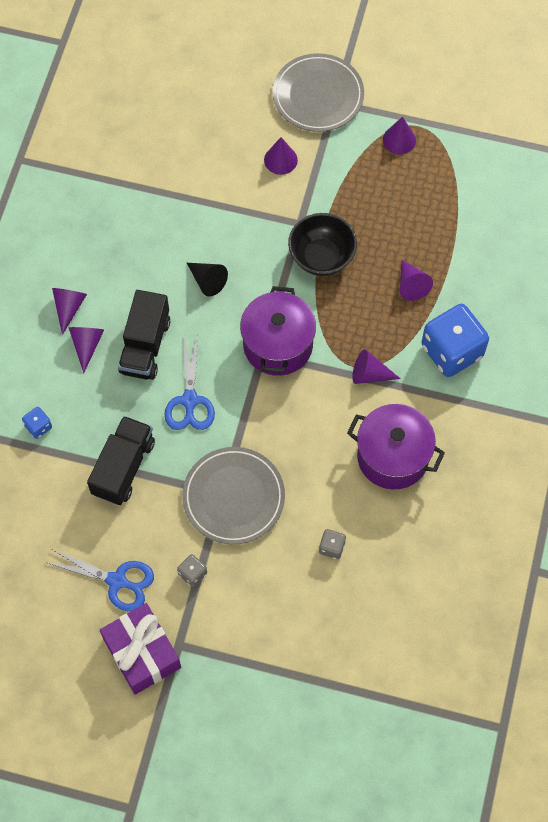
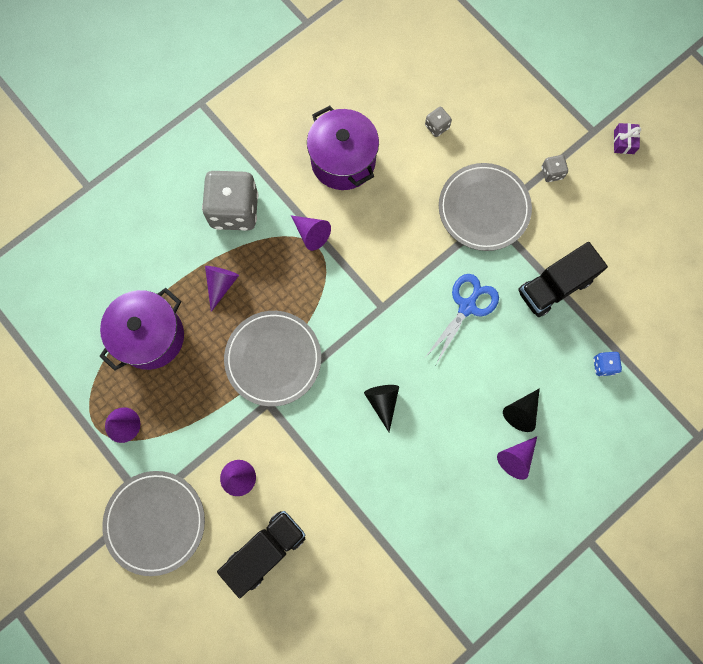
camera: 145 degrees left, 10 degrees up
(87, 345) = (521, 412): purple cone -> black cone
(117, 581) = (612, 203): blue scissors -> none
(142, 653) = (624, 142): purple gift -> purple gift, size x0.45
(145, 346) = (473, 378): black truck -> black truck (266, 550)
(278, 345) = (365, 306): purple pot -> purple pot (150, 336)
(321, 257) = (273, 359): black bowl -> grey plate
(452, 351) = (234, 210): blue dice -> grey dice

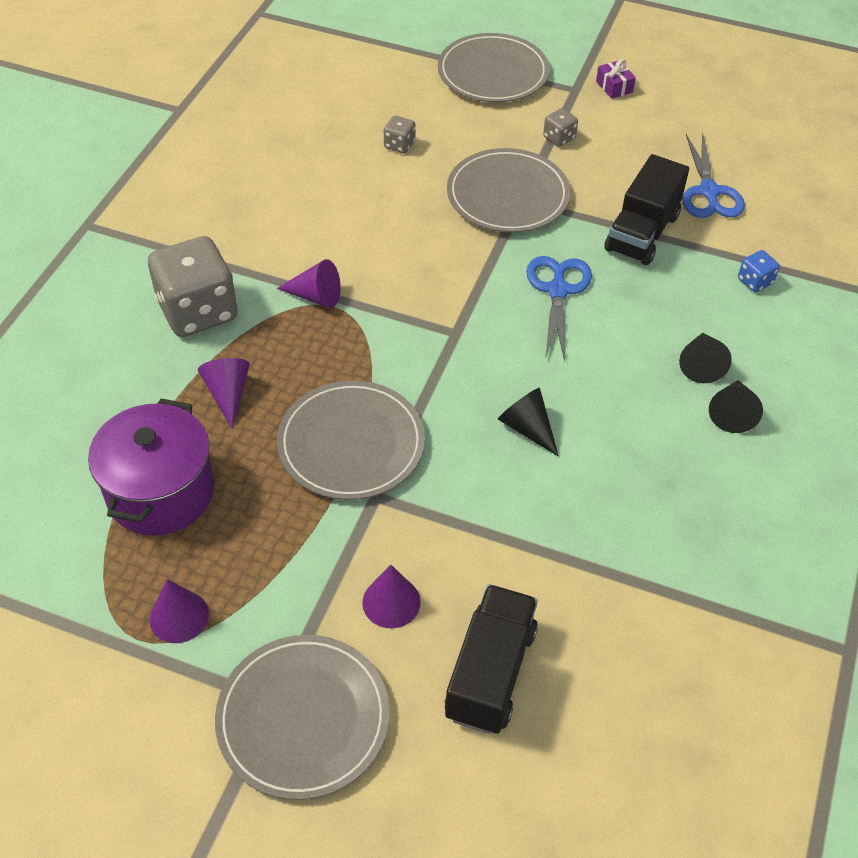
camera: 30 degrees left, 25 degrees down
(343, 161) = (308, 214): purple pot -> none
(516, 458) = (732, 413): purple cone -> black cone
(543, 87) = (493, 73): none -> grey plate
(626, 274) = (709, 192): none -> blue scissors

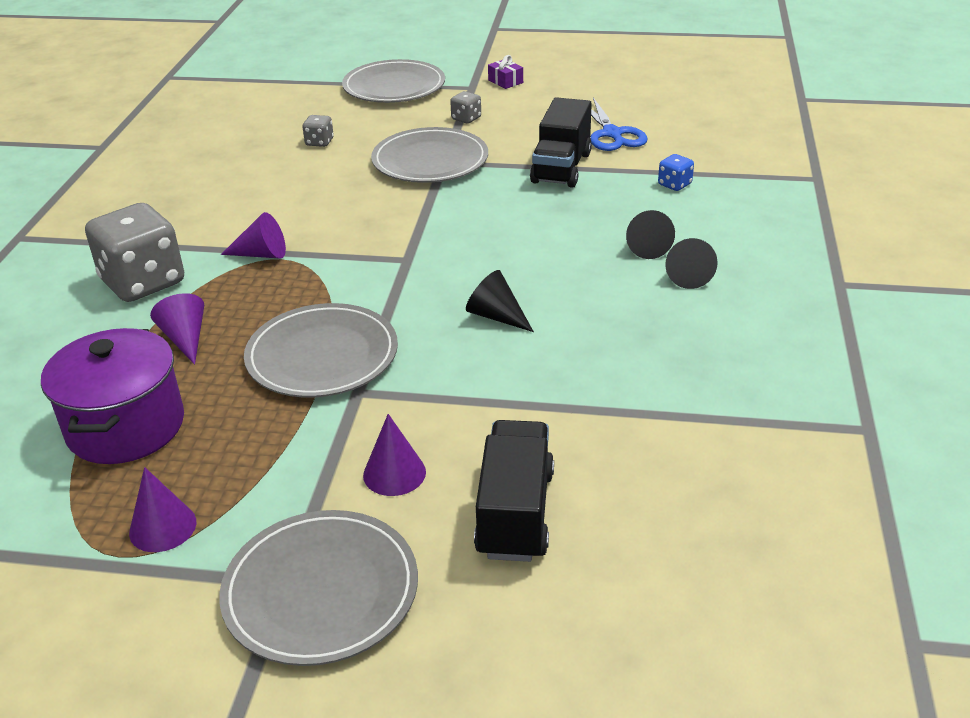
camera: 10 degrees left, 15 degrees down
(558, 290) = (496, 216): blue scissors -> none

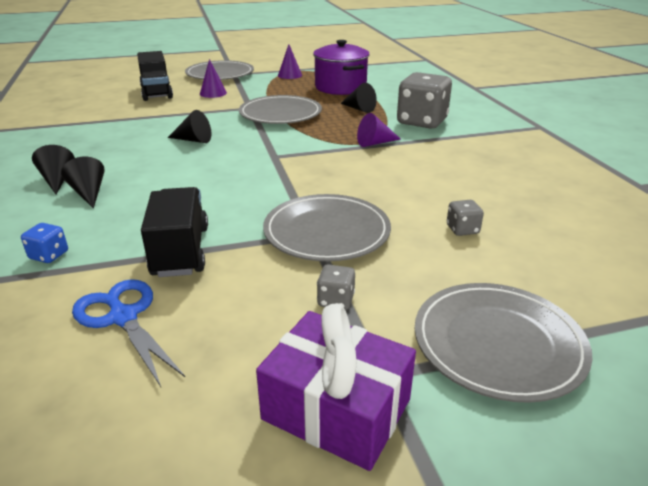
camera: 155 degrees right, 5 degrees down
(185, 339) = (359, 109): purple cone -> black cone
(505, 81) = (336, 409): purple gift -> purple gift, size x2.24

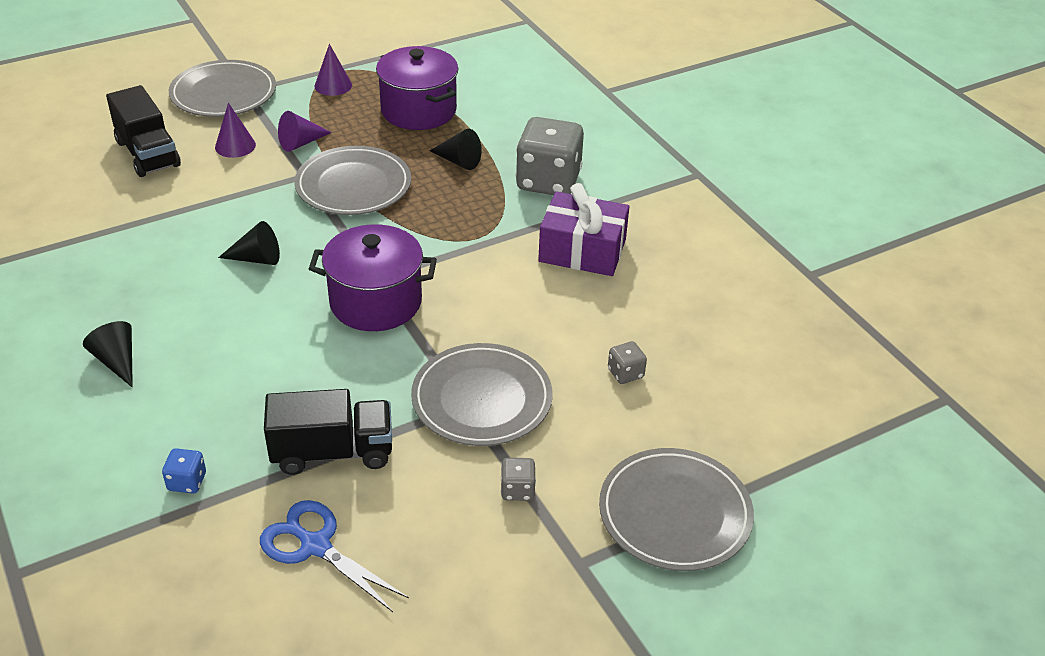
camera: 15 degrees left, 10 degrees up
(89, 193) = (173, 379): black cone -> none
(181, 251) = (332, 452): black truck -> black truck turned 105 degrees clockwise
(266, 168) = (376, 302): none -> purple pot
(336, 409) = (549, 603): purple gift -> purple gift (582, 250)
(375, 143) = (498, 234): purple cone -> purple cone (301, 143)

